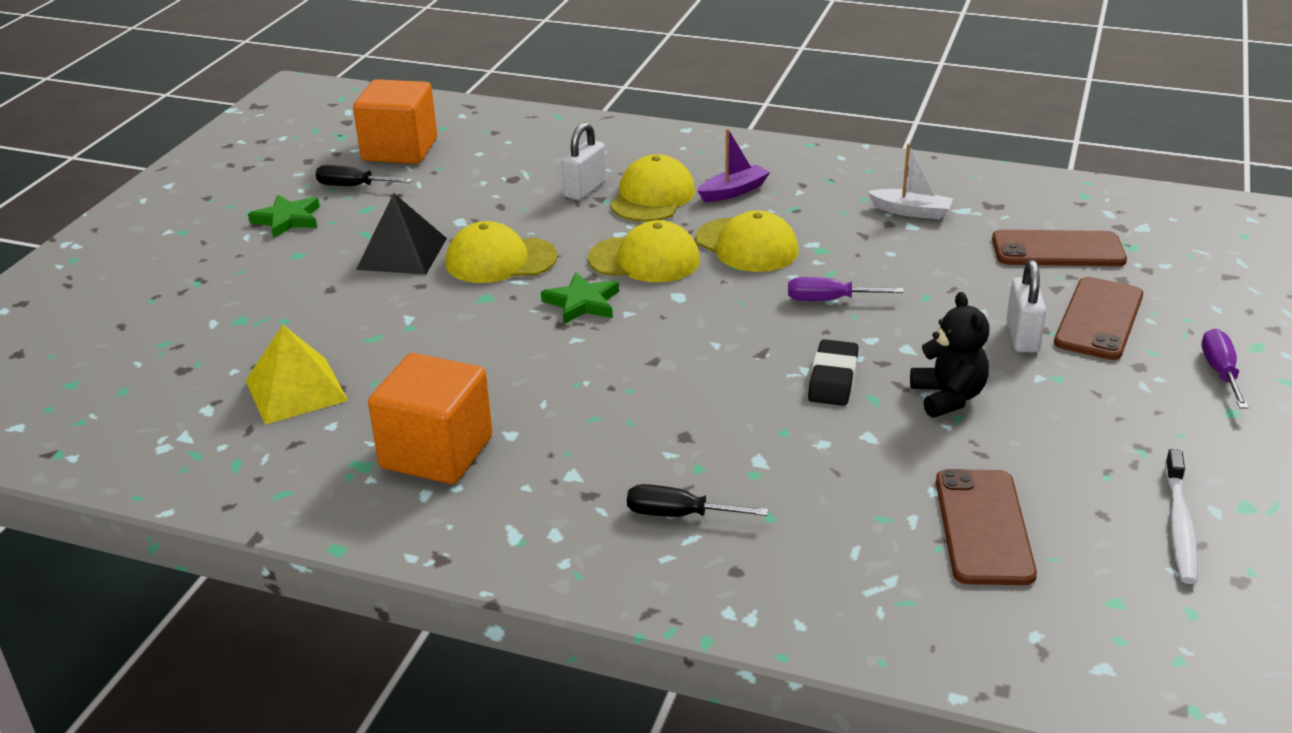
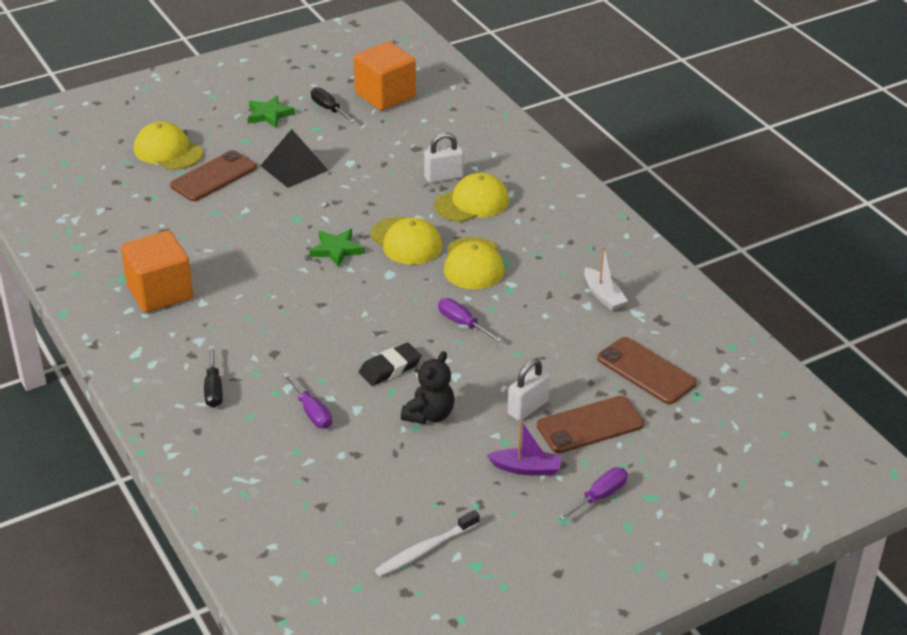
camera: 40 degrees right, 5 degrees up
(296, 390) = (146, 222): yellow pyramid -> none
(500, 260) = (334, 199): yellow cap -> yellow cap (168, 151)
(678, 514) = (213, 389): black screwdriver -> black screwdriver turned 150 degrees counterclockwise
(733, 191) = (523, 224): purple boat -> purple boat (526, 468)
(830, 469) = (312, 412): none -> purple screwdriver
(983, 527) = (333, 486): brown phone -> brown phone (213, 176)

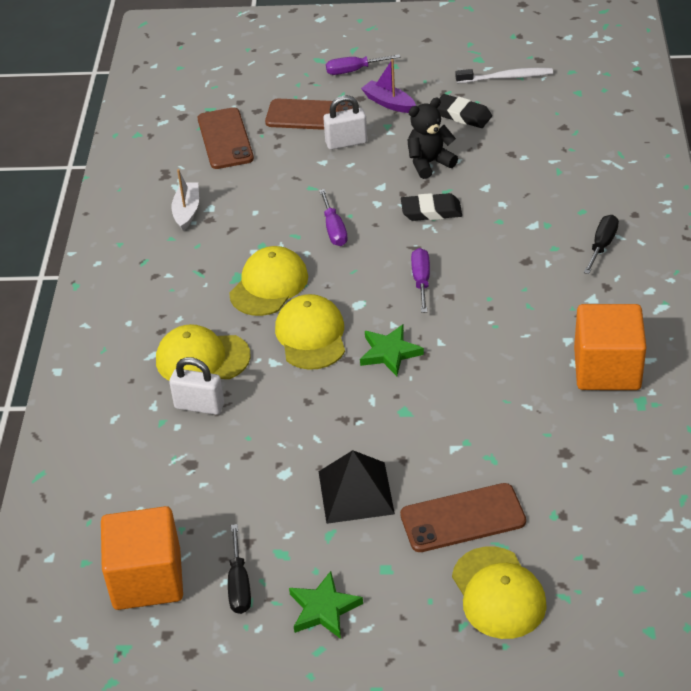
camera: 145 degrees left, 5 degrees up
(312, 412) = (526, 196): purple screwdriver -> purple screwdriver (421, 280)
(438, 481) = (462, 115): none -> black eraser

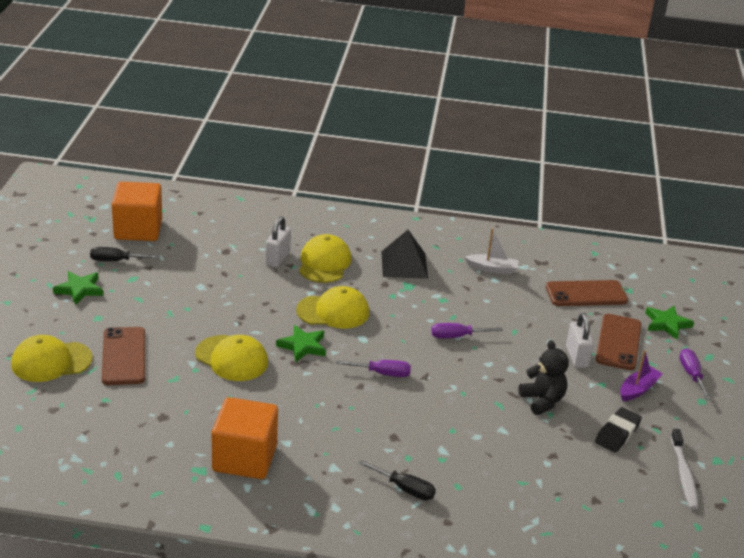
camera: 90 degrees right, 10 degrees down
(269, 84) = (667, 324): none -> green star
(269, 285) = (395, 298): yellow cap -> yellow cap (231, 358)
(356, 492) = (170, 313): black pyramid -> black pyramid (404, 264)
(431, 211) = (472, 392): black eraser -> none

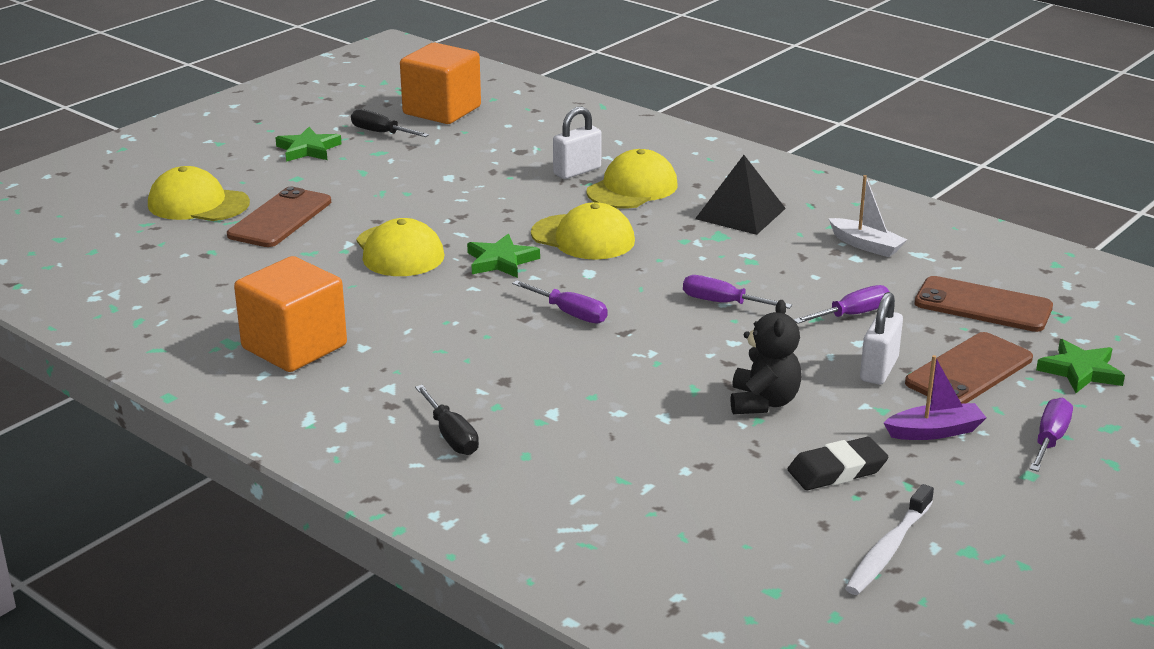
camera: 35 degrees right, 5 degrees down
(530, 322) = (852, 315): none -> purple screwdriver

